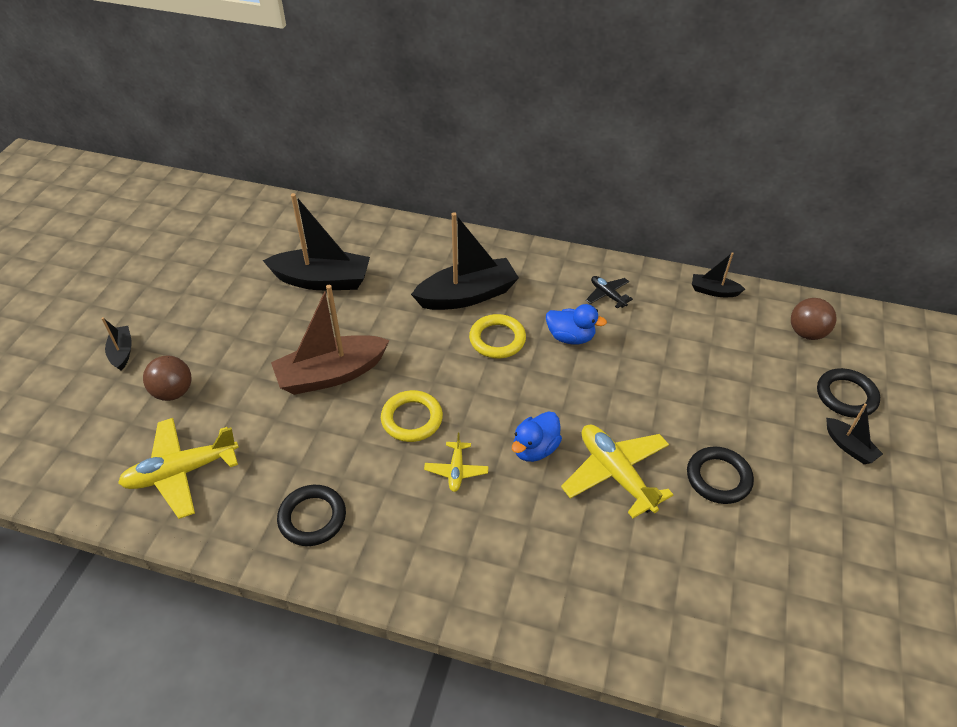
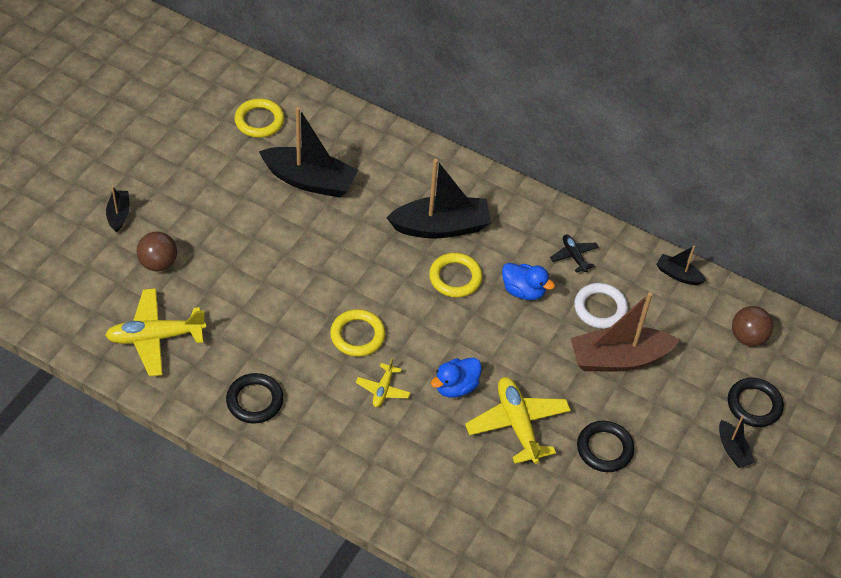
camera: 10 degrees right, 5 degrees up
(259, 238) = (259, 121): none -> yellow ring
(331, 374) = (297, 278): brown boat -> brown boat (618, 358)
(653, 337) = (600, 308): none -> white ring

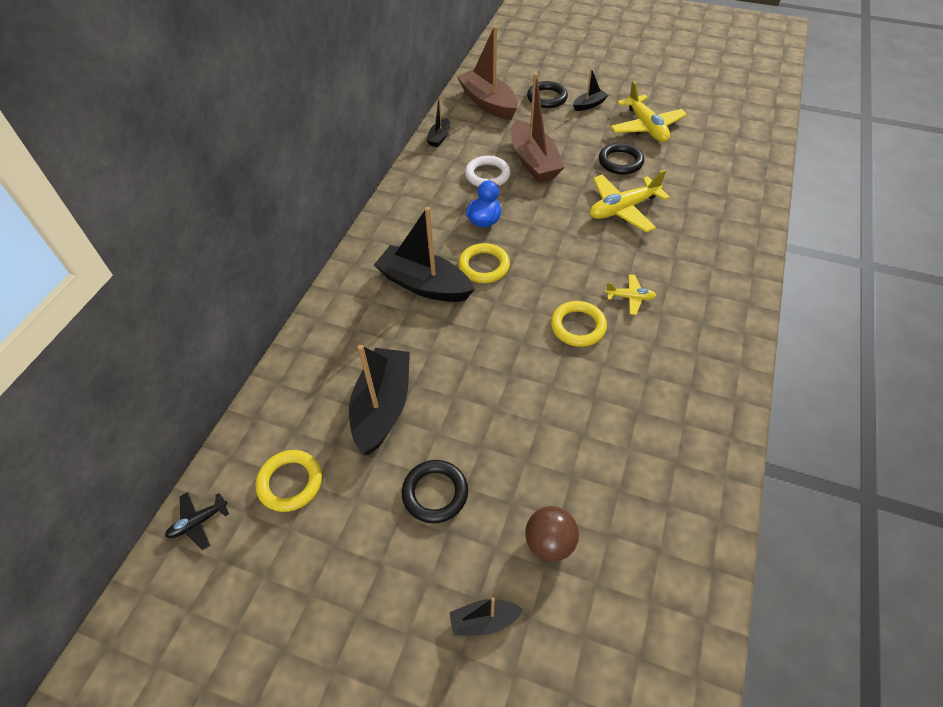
camera: 95 degrees left, 0 degrees up
(155, 337) = (657, 514): yellow plane -> yellow plane (646, 127)
(255, 401) = (691, 395): black ring -> black ring (435, 493)
(441, 227) = (424, 284): black boat -> black boat turned 45 degrees counterclockwise
(456, 387) = (604, 250): blue duck -> none
(574, 256) = (436, 194): black plane -> black plane (198, 522)
(747, 337) = (488, 103): brown ball -> brown boat

